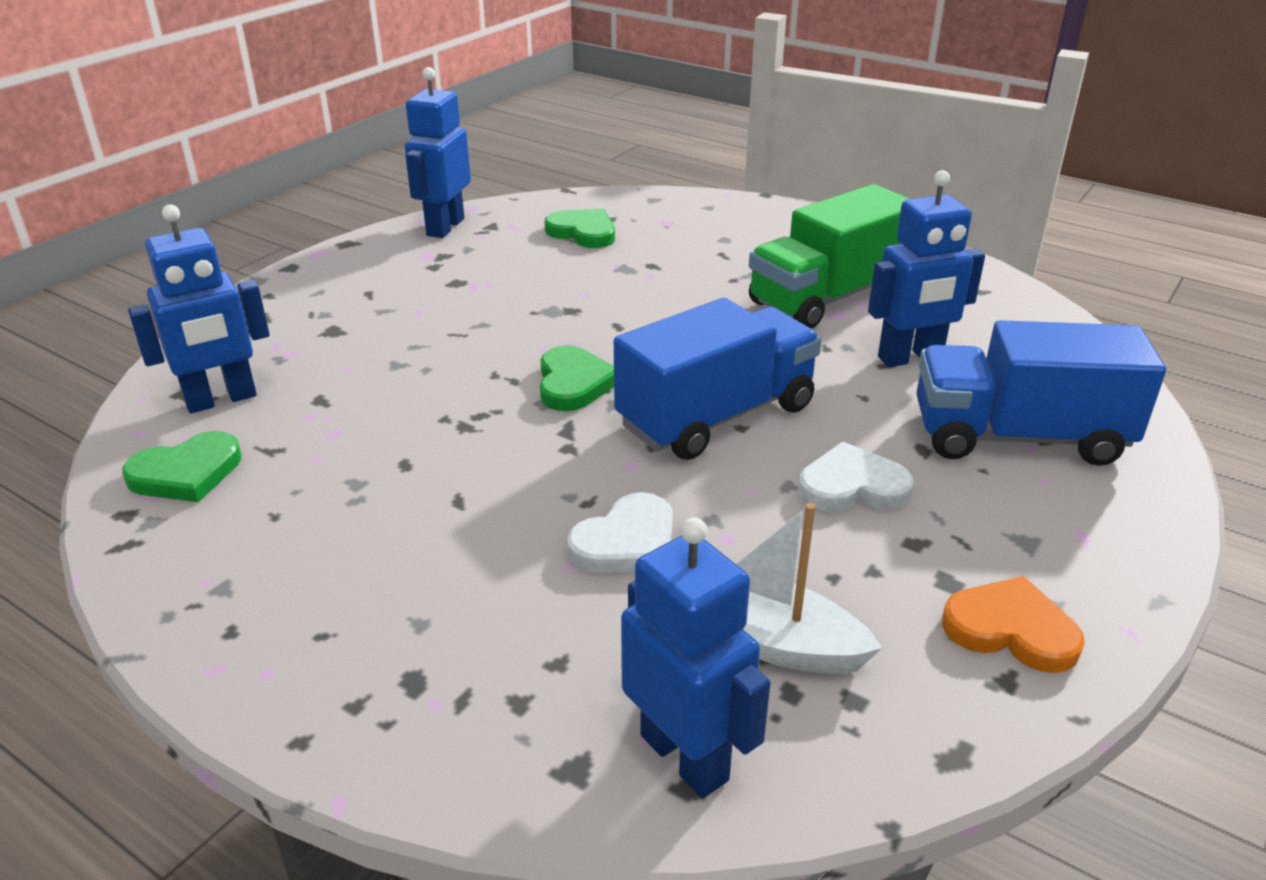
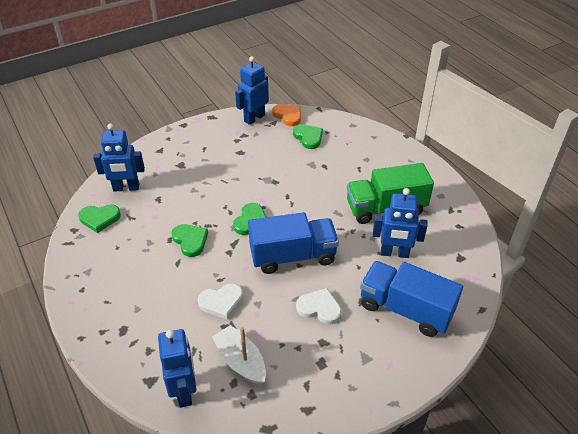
camera: 25 degrees right, 10 degrees up
(459, 452) = (190, 241): none -> green heart
(1011, 629) = (327, 391): orange heart -> orange heart (288, 116)

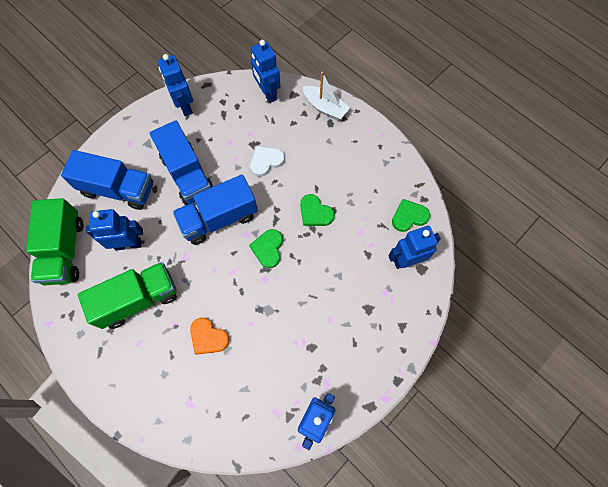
camera: 165 degrees right, 25 degrees up
(241, 361) = (236, 121): white boat -> white boat (325, 107)
(288, 116) = (274, 436): orange heart -> orange heart (208, 337)
(307, 400) = (184, 106): none -> blue robot
(308, 137) = (238, 396): green heart -> none
(319, 308) = (187, 174): white heart -> blue truck
(464, 261) = (65, 250): none -> green truck

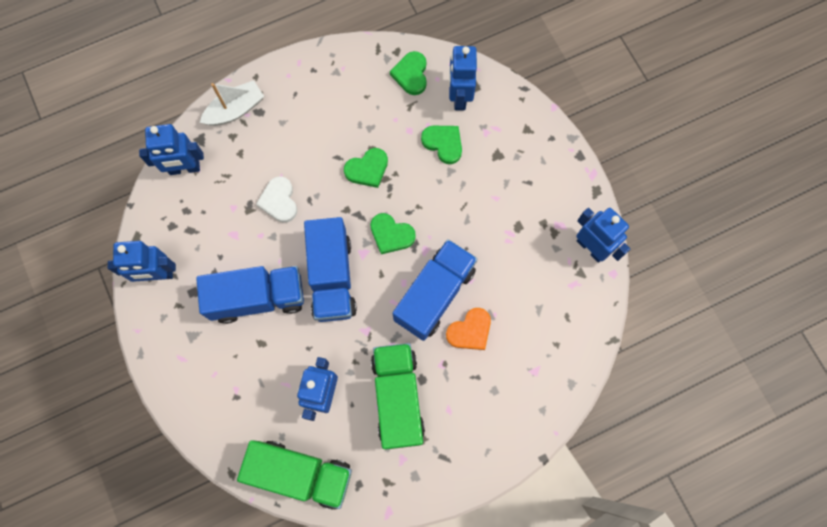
camera: 70 degrees left, 5 degrees up
(118, 189) = (243, 388): blue truck -> blue truck (434, 295)
(360, 262) = (443, 143): none -> green heart

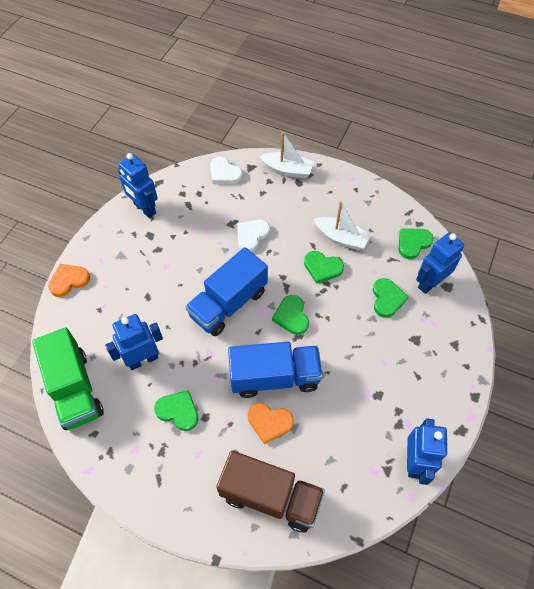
camera: 50 degrees right, 15 degrees down
(178, 404) = (69, 281): none -> orange heart
(184, 168) = (224, 173): blue robot -> white heart
(258, 298) = (176, 272): blue truck -> none
(352, 128) = (341, 238): none -> white boat
(398, 398) = (178, 411): green truck -> green heart
(530, 379) = (270, 497): none -> brown truck

